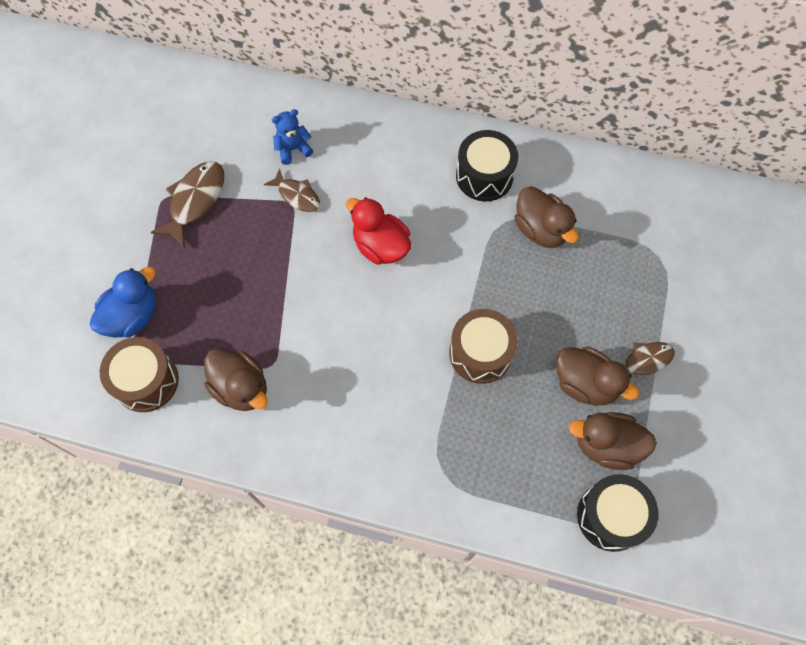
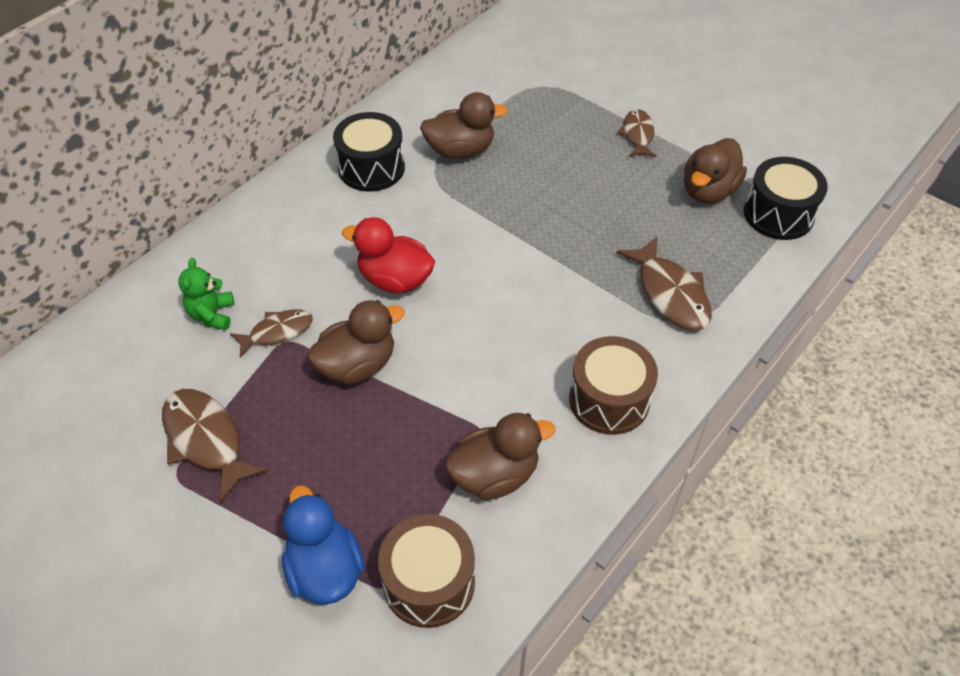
camera: 65 degrees left, 15 degrees down
(293, 149) = (212, 315): blue teddy bear -> green teddy bear
(380, 246) = (395, 279): red duck -> red duck turned 45 degrees clockwise
(467, 452) = (670, 293): none -> brown fish
(480, 353) = (568, 244): brown drum -> brown drum (609, 399)
(585, 384) = (640, 181): brown duck -> brown duck (357, 365)

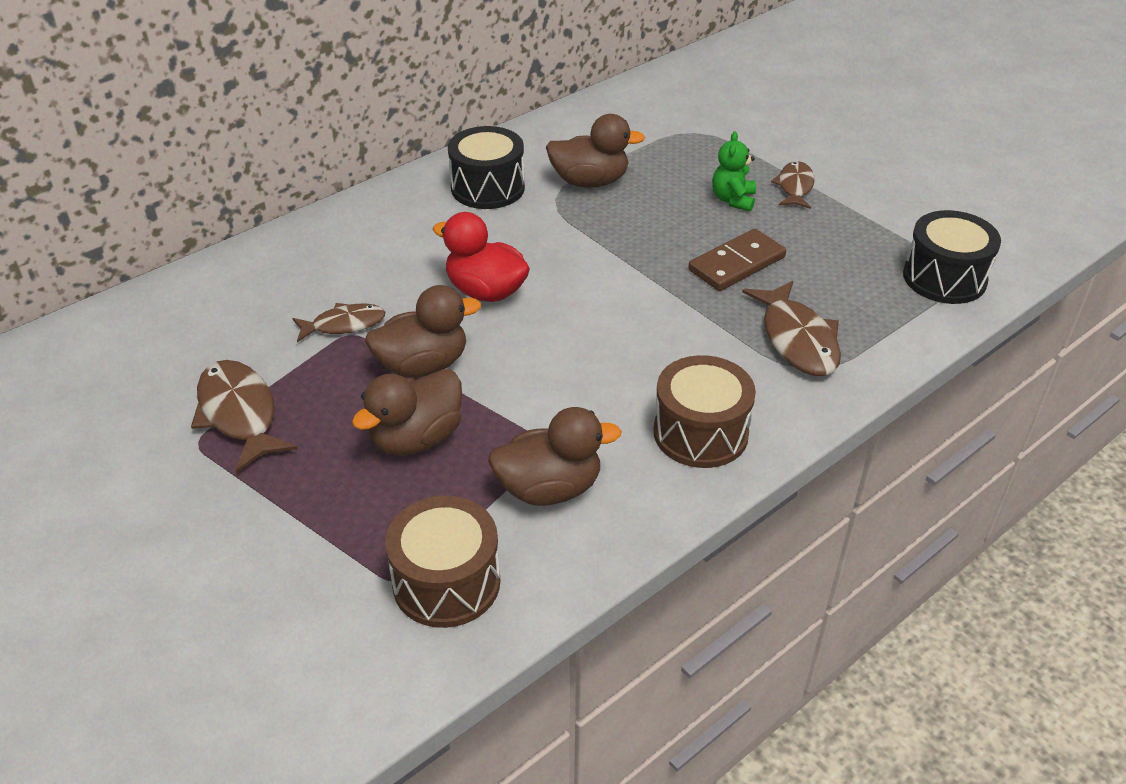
camera: 10 degrees right, 10 degrees down
(212, 315) = (279, 301): green teddy bear -> green teddy bear (733, 200)
(325, 569) = (333, 553): blue duck -> none
(604, 222) = (736, 264): none -> brown domino
(708, 191) = (865, 247): brown duck -> brown duck (416, 438)

